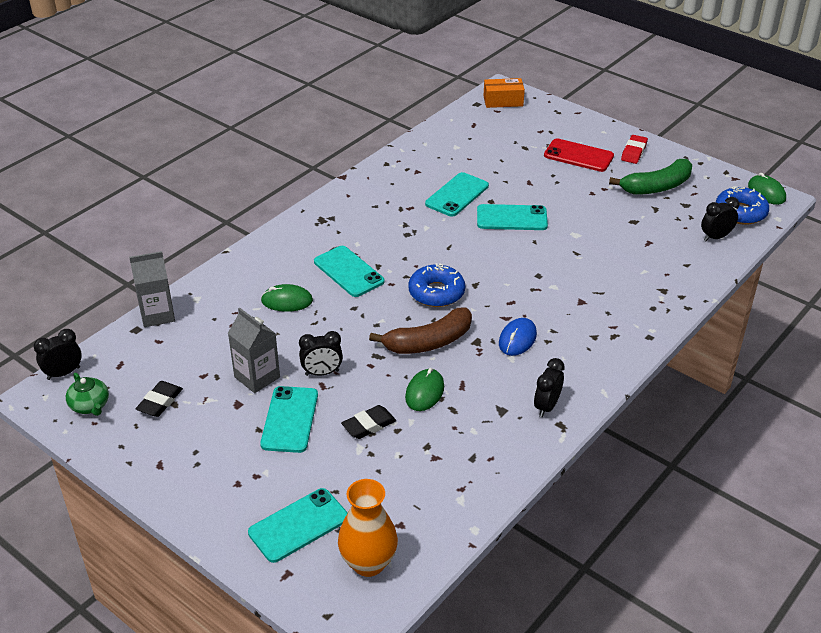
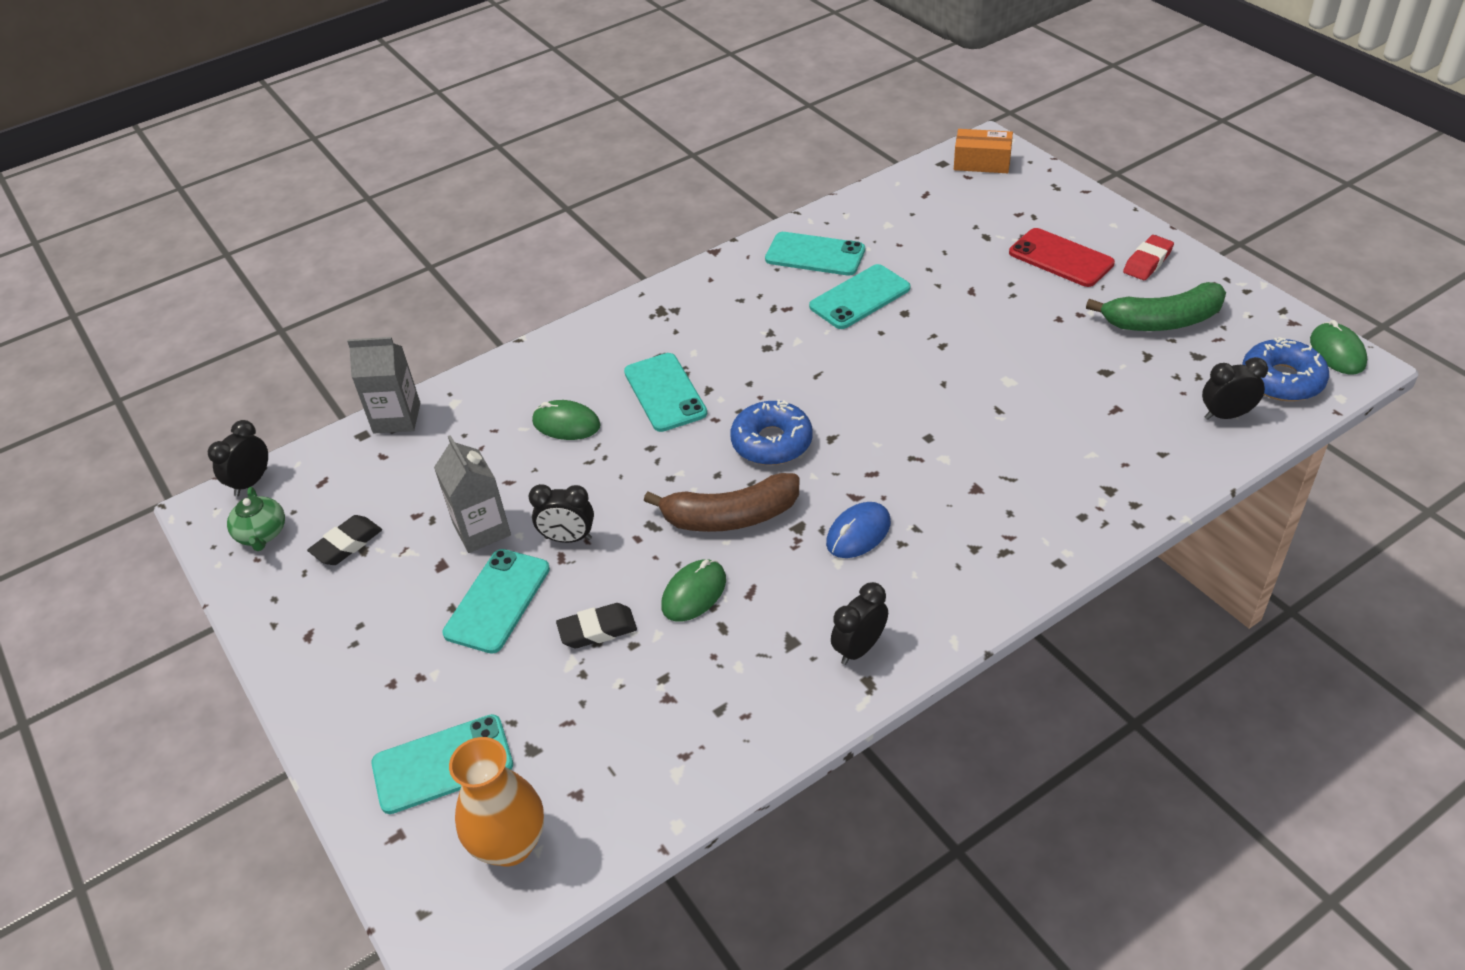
camera: 20 degrees right, 5 degrees up
(63, 373) = (251, 482): black clock -> black clock turned 45 degrees counterclockwise
(511, 218) = (924, 343): turquoise phone -> turquoise phone (815, 255)

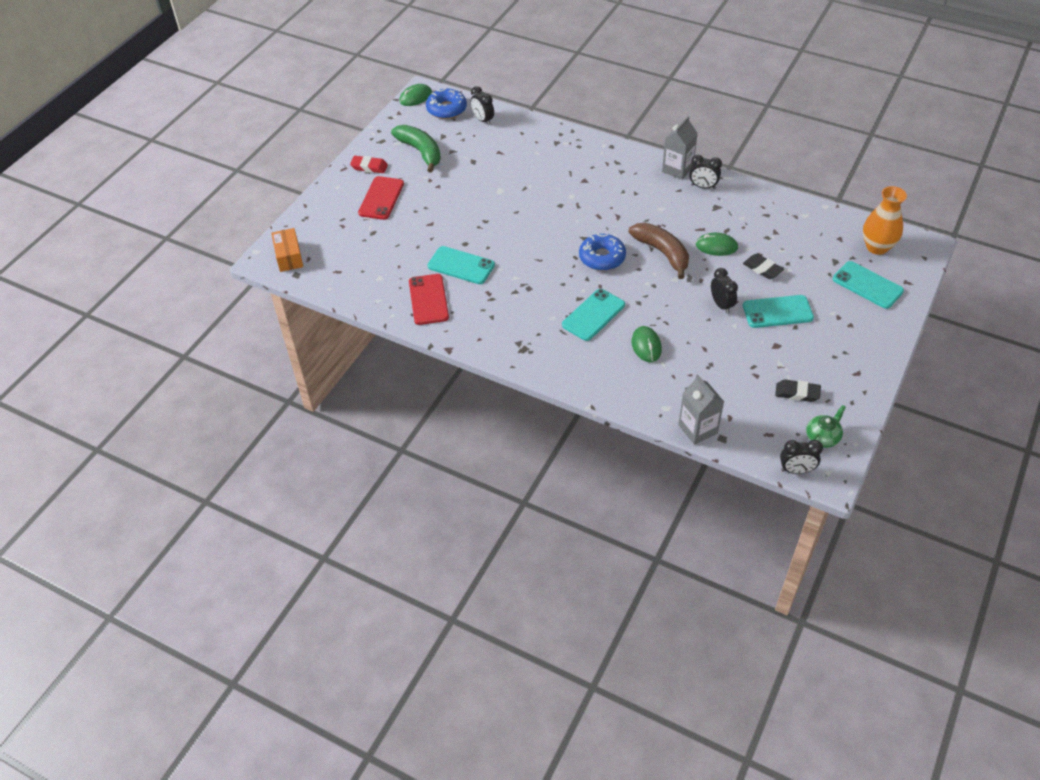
camera: 120 degrees left, 5 degrees up
(482, 530) = (743, 341): grey carton -> grey carton (677, 169)
(815, 255) = (428, 299): turquoise phone -> red phone
(858, 533) = (640, 208): blue mouse -> none

